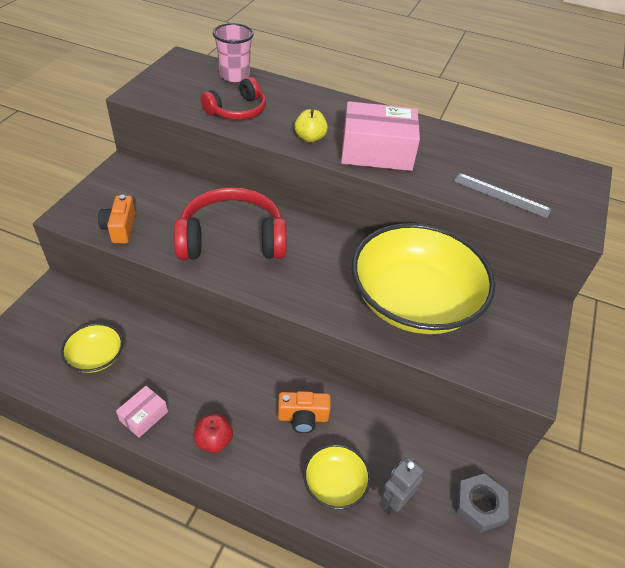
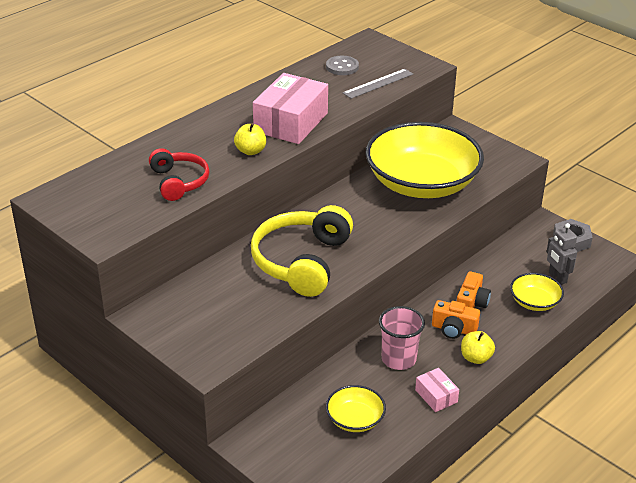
camera: 65 degrees left, 10 degrees down
(120, 228) = (248, 330): orange camera -> orange camera (453, 329)
(214, 440) = (476, 358): red apple -> yellow apple
(232, 239) = (302, 261): red headphones -> yellow headphones
(234, 75) = (109, 171): pink cup -> pink cup (398, 359)
(510, 163) = (342, 67): none -> grey button

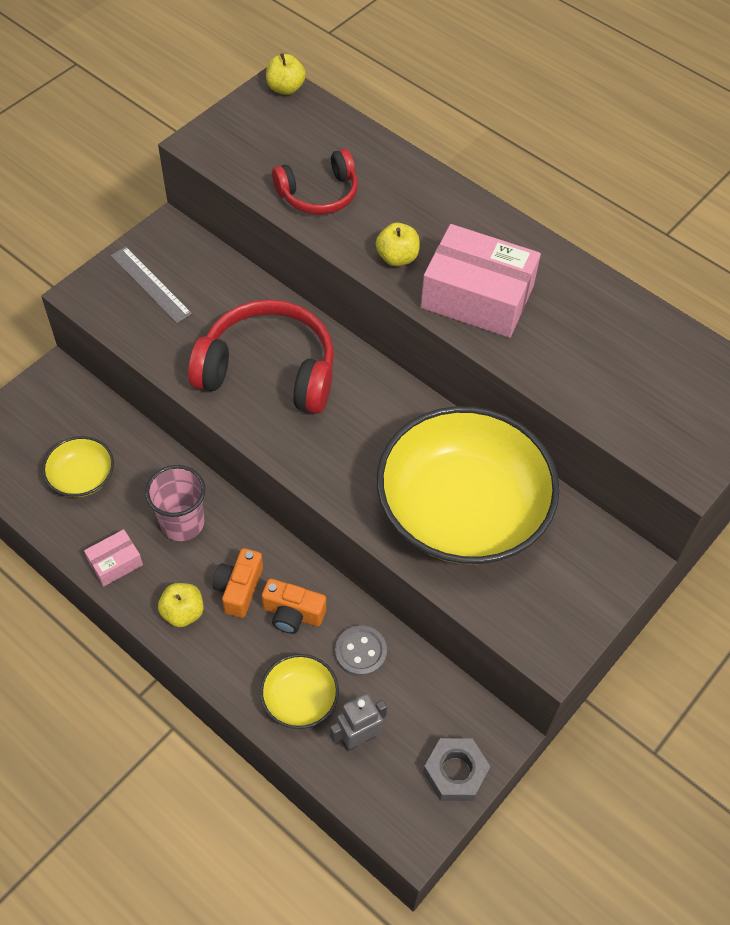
camera: 85 degrees right, 20 degrees up
(50, 195) = (285, 88): none -> yellow apple
(302, 261) = (268, 371): yellow headphones -> red headphones
(342, 67) = (655, 353): grey button -> grey button (360, 652)
(378, 83) = (613, 401): grey ruler -> grey ruler (151, 284)

